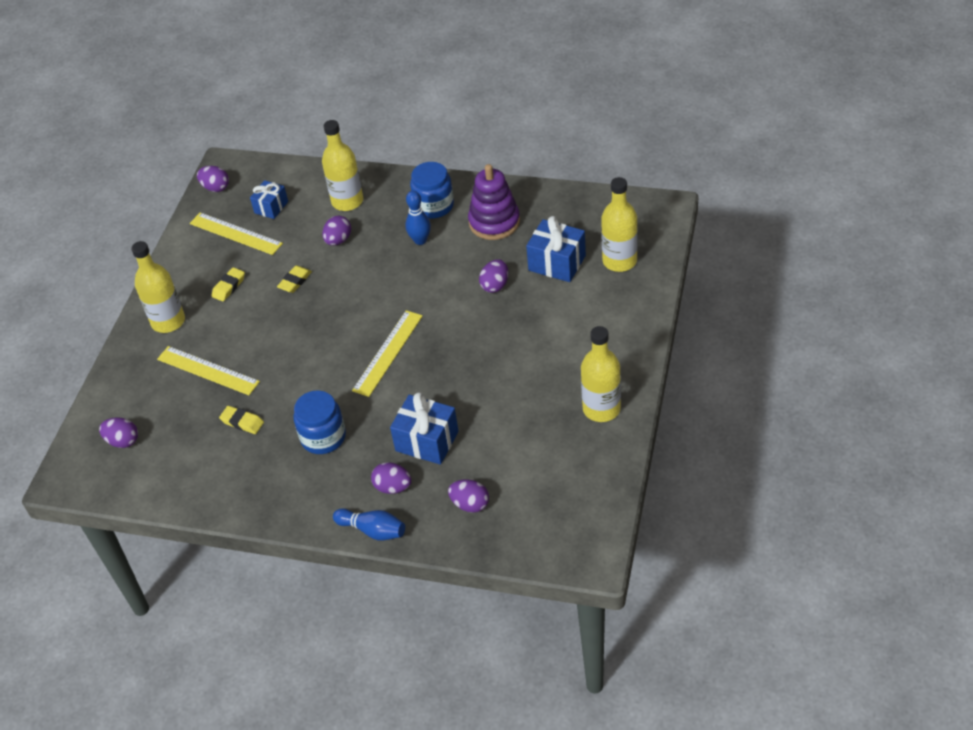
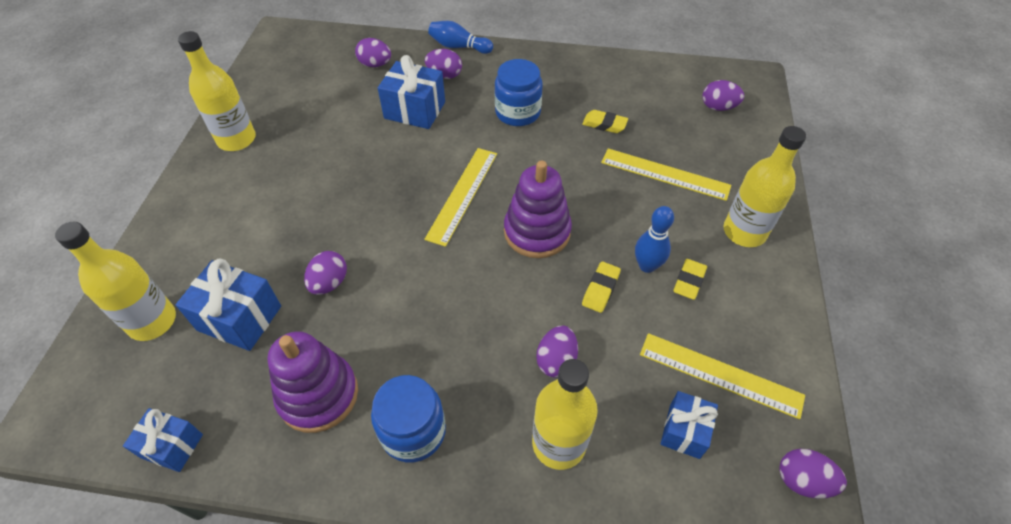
camera: 170 degrees right, 5 degrees up
(331, 322) = (537, 232): none -> purple stacking toy
(420, 240) = (432, 359): blue bowling pin -> blue bowling pin (647, 266)
(579, 198) = (172, 446): none -> blue gift

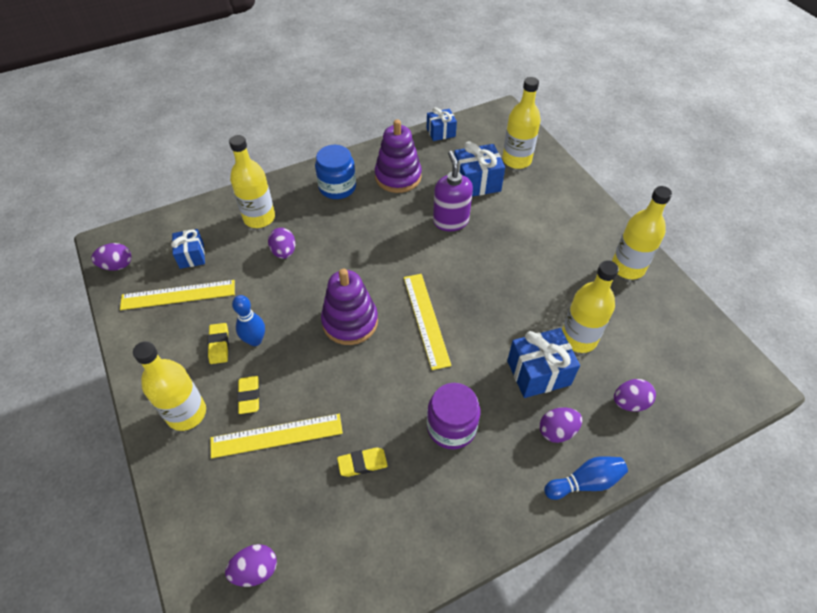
camera: 145 degrees right, 0 degrees up
(329, 283) = (450, 221): purple egg -> purple soap dispenser
(354, 114) = (578, 338): none -> yellow bottle
(517, 112) = (451, 427): blue jar -> purple jar
(600, 289) = (280, 306): yellow eraser -> yellow eraser (249, 396)

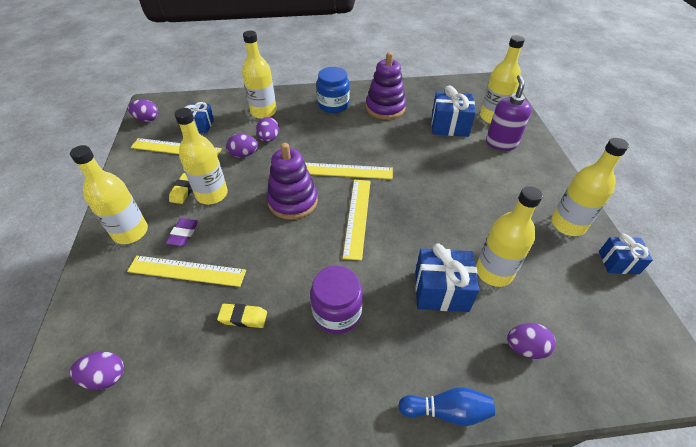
camera: 20 degrees right, 5 degrees down
(249, 396) = (183, 234): yellow eraser -> purple eraser
(255, 340) = (212, 194): blue bowling pin -> yellow bottle
(389, 269) = (345, 171): none -> yellow ruler
(441, 132) = (435, 85): blue gift -> blue gift (618, 262)
(450, 221) = (414, 148): purple soap dispenser -> purple soap dispenser (501, 143)
(557, 431) = (438, 350): purple egg -> purple egg (244, 154)

